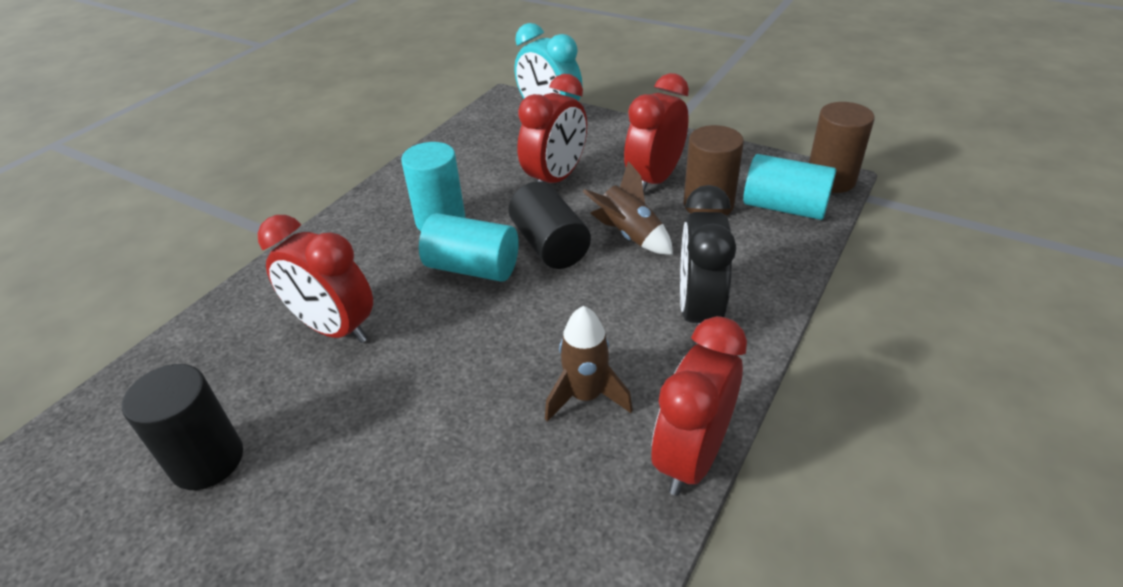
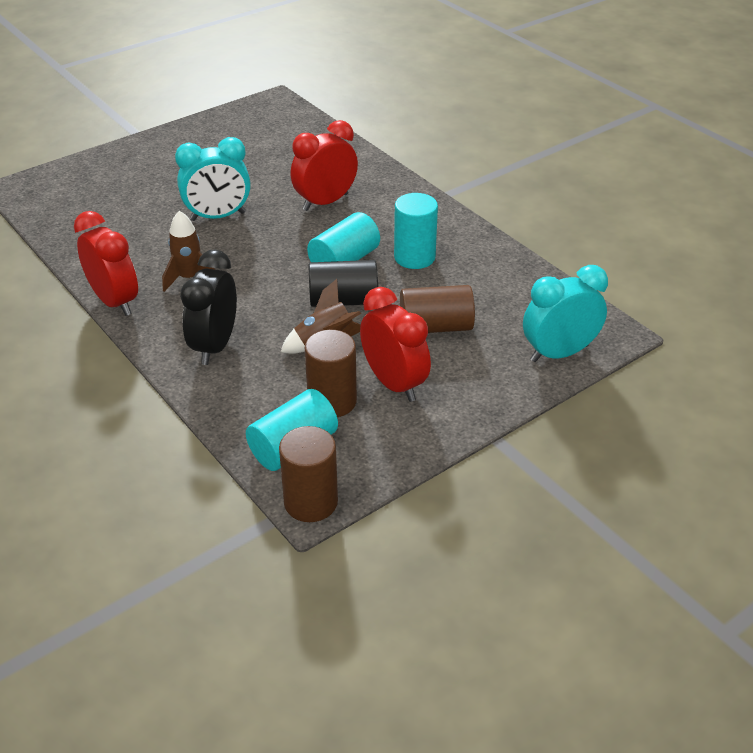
camera: 110 degrees right, 0 degrees up
(207, 460) = (257, 160): black cylinder -> none
(410, 436) = (218, 216): none -> turquoise clock
(555, 179) = (435, 327): red clock -> brown cylinder
(699, 312) = (215, 346): black clock -> black clock turned 105 degrees counterclockwise

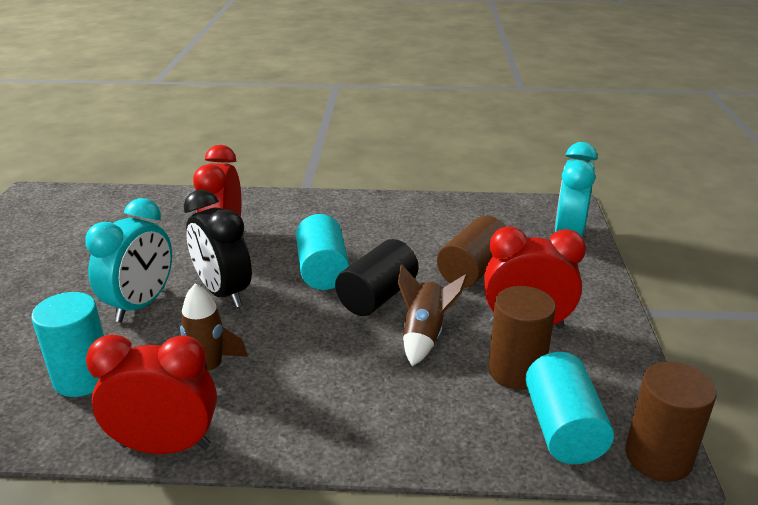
camera: 50 degrees left, 10 degrees down
(215, 346) = (345, 406): black clock -> black clock (223, 292)
(414, 257) = (368, 237): turquoise cylinder -> turquoise cylinder (83, 378)

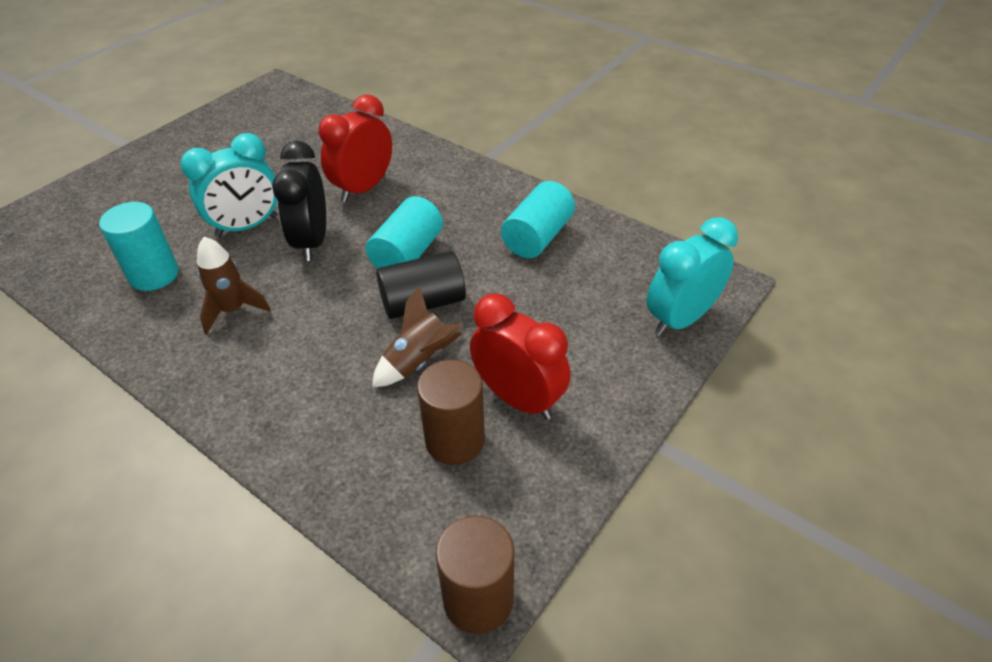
camera: 35 degrees right, 15 degrees up
(165, 446) = (147, 360): red clock -> none
(473, 270) = (537, 314): brown cylinder -> none
(563, 428) = (429, 519): turquoise cylinder -> turquoise cylinder (537, 237)

